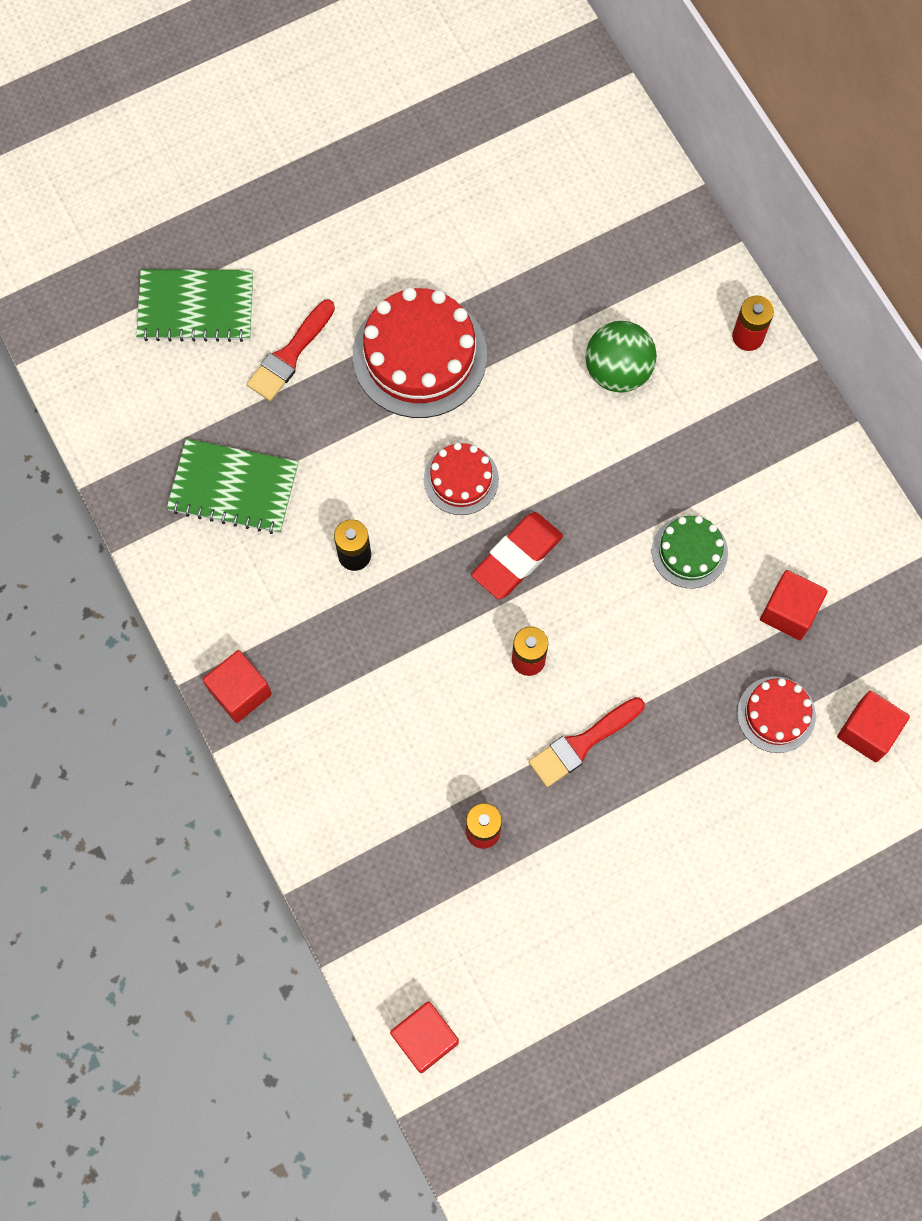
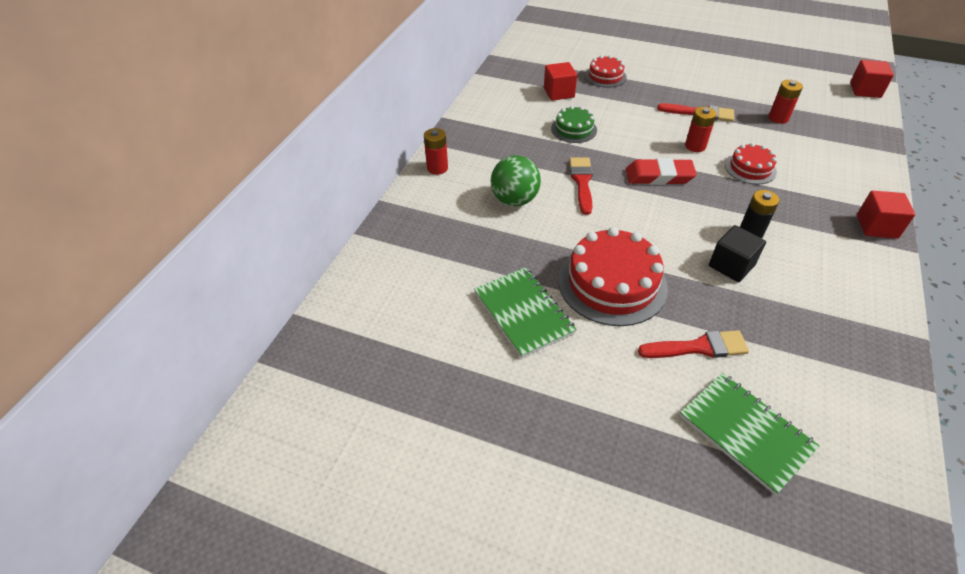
camera: 130 degrees left, 25 degrees down
(233, 488) = (805, 310): green notebook -> green notebook (523, 313)
(337, 484) = (731, 265): none -> black cube
(461, 479) = (653, 219): red cake -> red cake (750, 168)
(583, 465) = (582, 182): none -> red brush
(867, 731) = (577, 56): red cube -> none

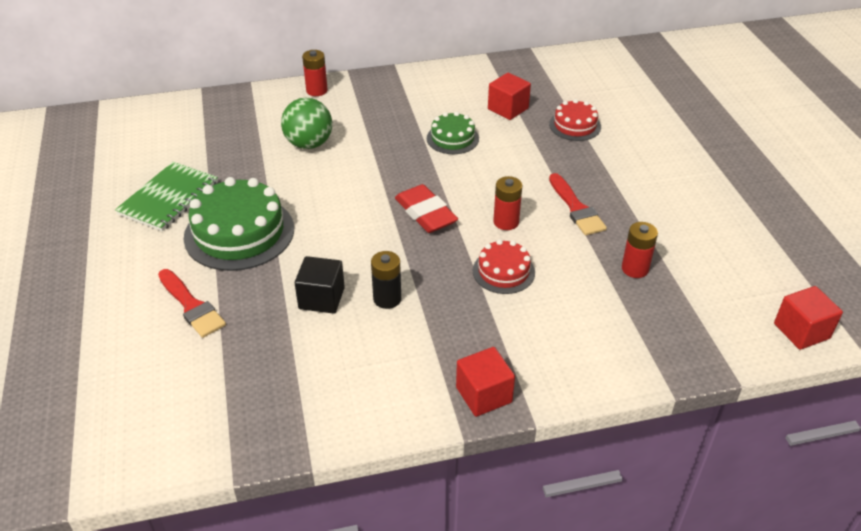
camera: 55 degrees right, 5 degrees down
(582, 182) = (370, 171): red brush -> none
(612, 283) = (239, 233): red cake -> green cake
(745, 432) = (106, 360): green notebook -> none

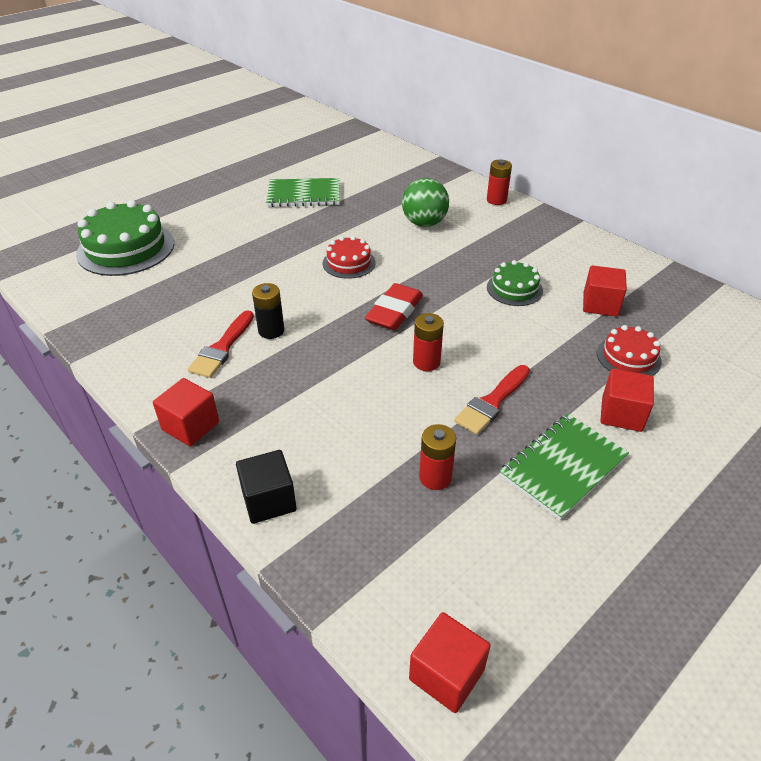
camera: 60 degrees right, 0 degrees up
(191, 306) = (202, 248): red brush -> red brush (222, 348)
(239, 233) = (292, 236): green cake -> green cake (126, 248)
(321, 298) = (249, 299): black cube -> black cube (269, 500)
(503, 271) = (356, 384): red cake -> red cake (349, 263)
(628, 156) = (621, 414): none -> red cube
(660, 205) = (563, 467): none -> green notebook

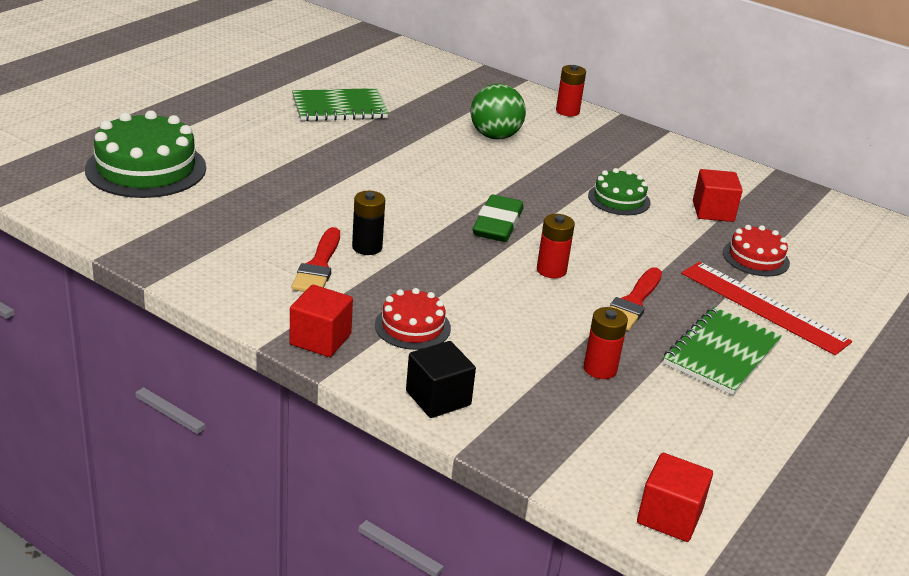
camera: 15 degrees left, 10 degrees down
(349, 263) = (425, 178): red cake -> red cake (412, 326)
(394, 312) = (497, 224): red eraser -> green eraser
(621, 414) = (763, 307): red cube -> red ruler

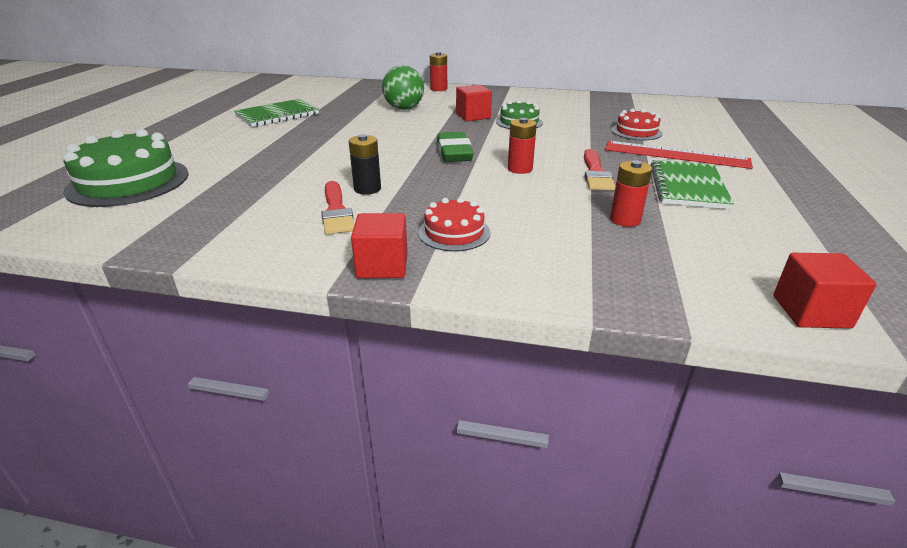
camera: 20 degrees left, 0 degrees up
(438, 398) = (529, 281): black cube -> none
(713, 211) = (582, 116): red cube -> red cube (473, 116)

